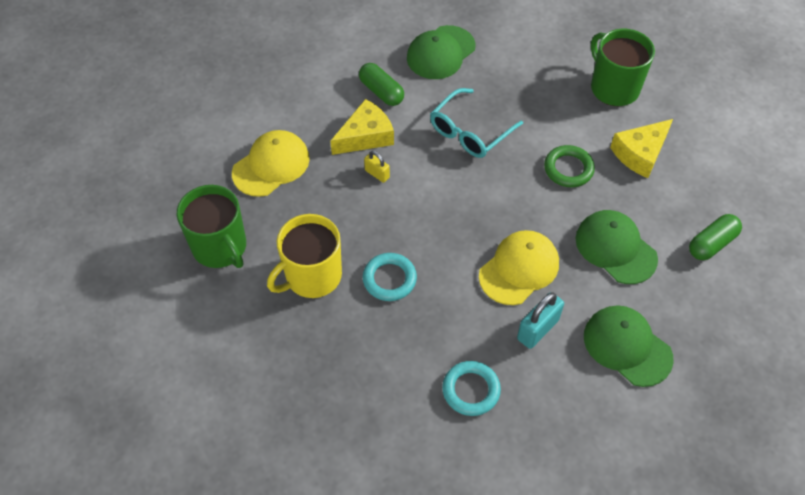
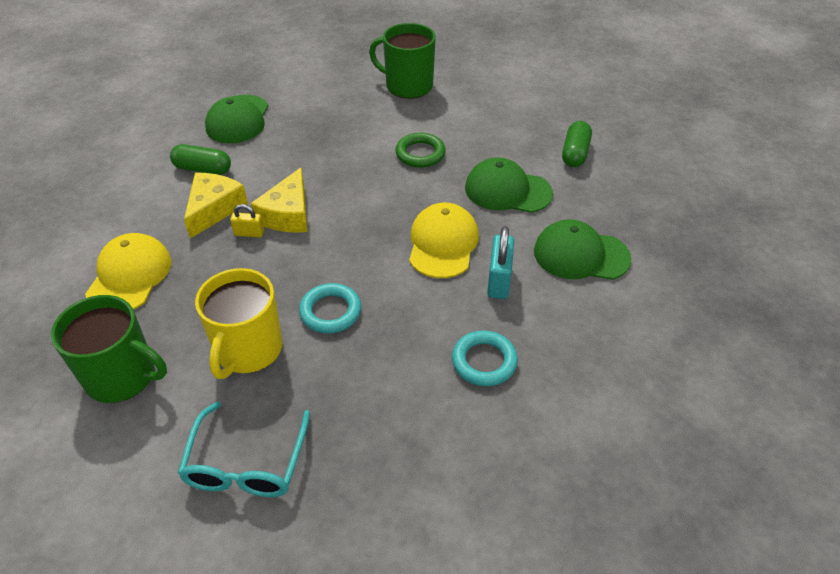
camera: 35 degrees left, 10 degrees down
(470, 131) = (312, 164): turquoise glasses -> turquoise glasses (247, 463)
(640, 153) = (468, 119): yellow cheese -> yellow cheese (288, 214)

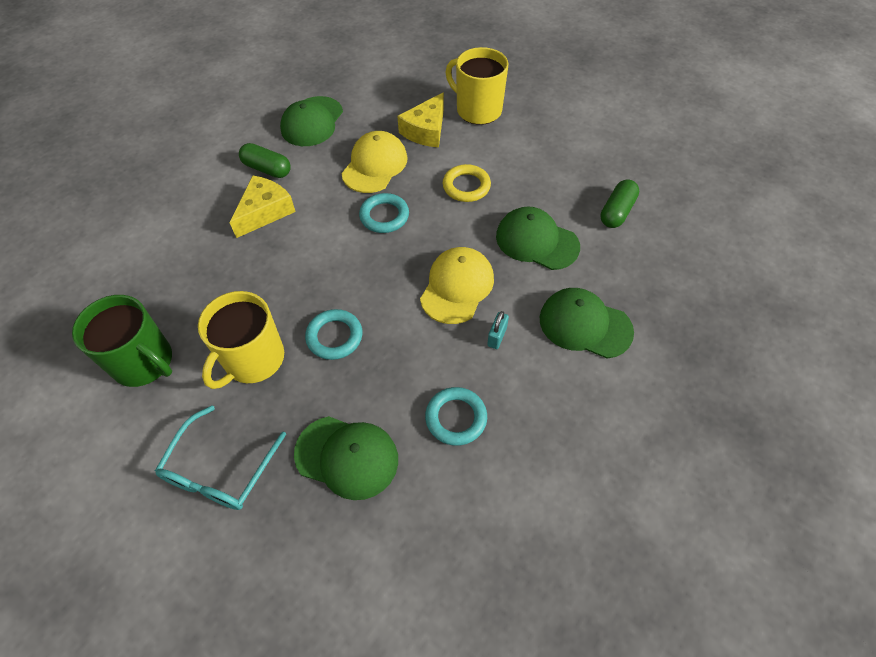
camera: 15 degrees right, 10 degrees up
(129, 276) = (176, 266): yellow cap -> yellow cap (375, 165)
(249, 233) = (288, 242): yellow padlock -> none
(288, 214) = (327, 229): yellow cheese -> yellow cheese (426, 130)
(345, 193) = (384, 216): none -> turquoise ring
(383, 421) = (347, 457): none -> green cap
(408, 86) = (478, 110): green mug -> yellow mug
(420, 154) = (466, 186): green ring -> yellow ring
(499, 281) = (497, 337): turquoise padlock -> turquoise padlock, size x0.60

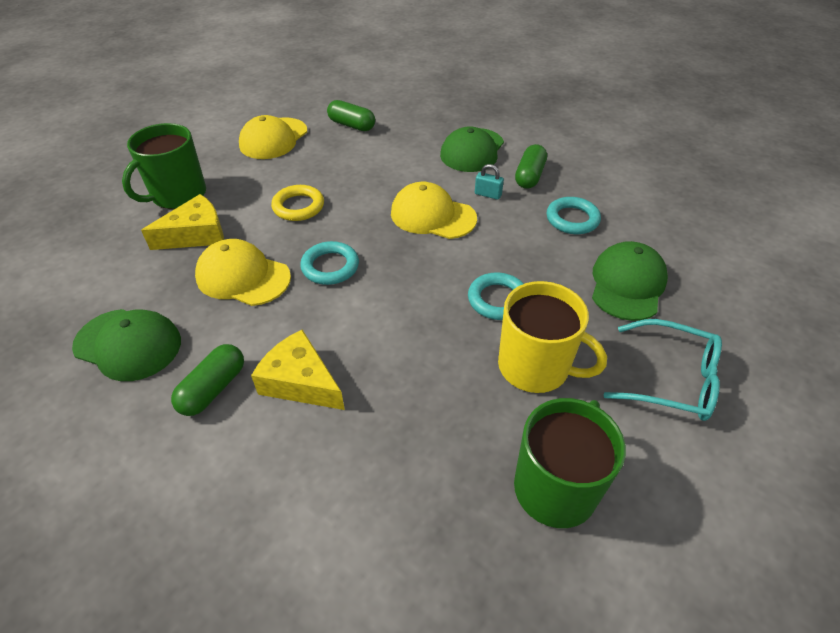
camera: 90 degrees left, 10 degrees down
(426, 130) = (196, 234): yellow cheese -> yellow cheese turned 60 degrees counterclockwise
(478, 110) = (178, 195): yellow mug -> green mug
(536, 241) = (380, 168): green cap -> none
(538, 382) = (529, 176): none -> green capsule
(577, 154) = (273, 139): none -> yellow cap

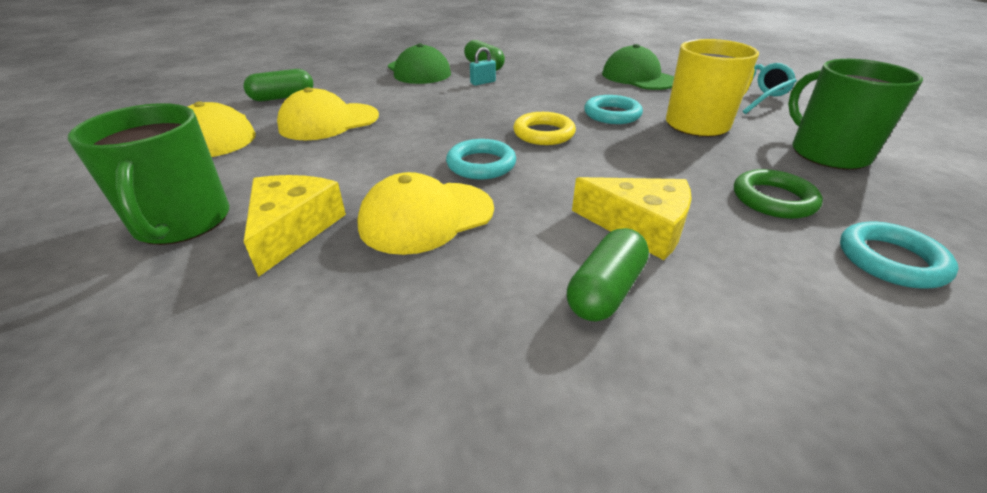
camera: 55 degrees left, 10 degrees down
(128, 344) = (443, 351): green cap -> none
(213, 389) = (605, 290): green capsule -> green capsule turned 60 degrees clockwise
(298, 206) = (359, 154): yellow ring -> yellow ring (543, 133)
(300, 382) = (639, 227): yellow cheese -> yellow cheese turned 135 degrees counterclockwise
(407, 456) = (773, 199): none -> green ring
(432, 216) = (477, 106): yellow cap -> yellow cap (329, 122)
(572, 219) = (552, 70): turquoise ring -> turquoise ring (890, 260)

